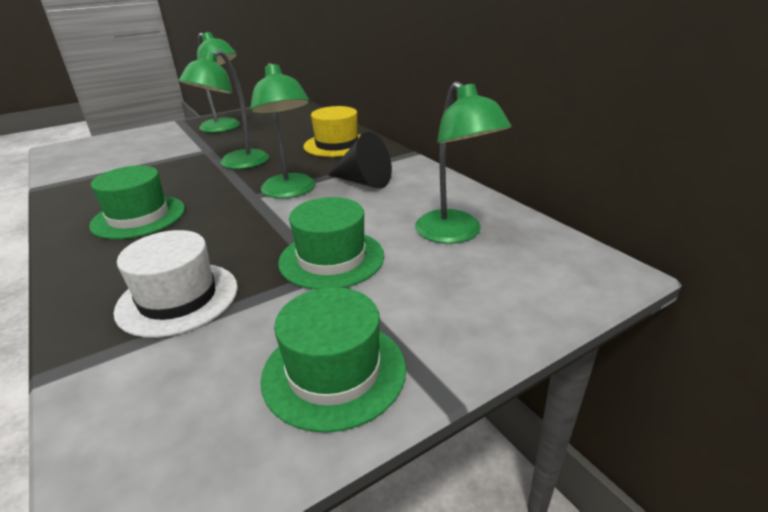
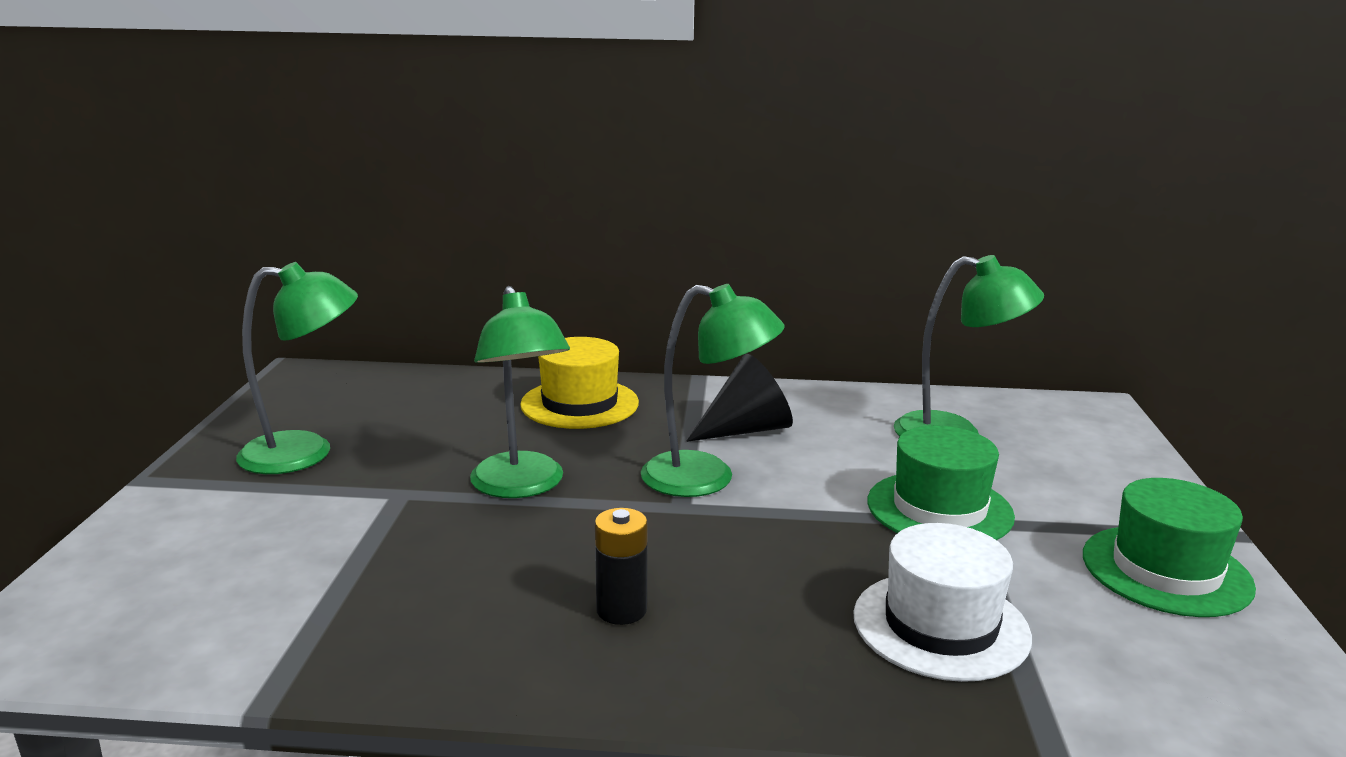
camera: 55 degrees left, 10 degrees down
(138, 217) = (621, 610): green hat -> black battery

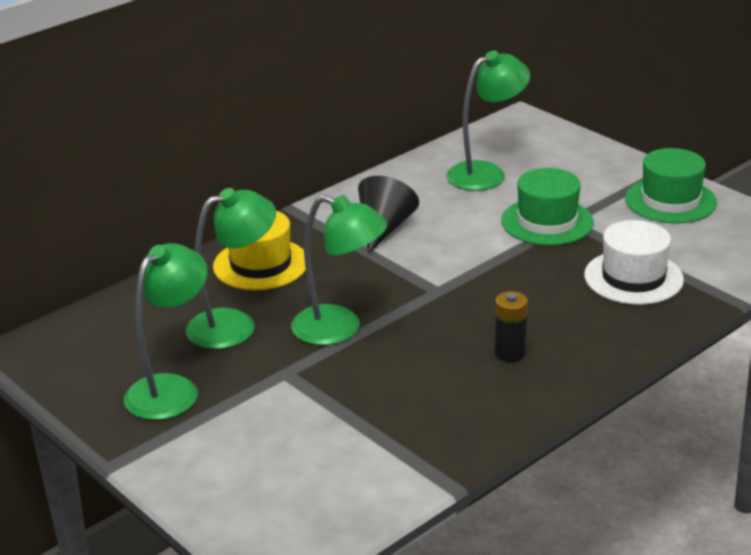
camera: 45 degrees left, 10 degrees up
(706, 478) = (420, 268): green lamp -> green lamp (234, 325)

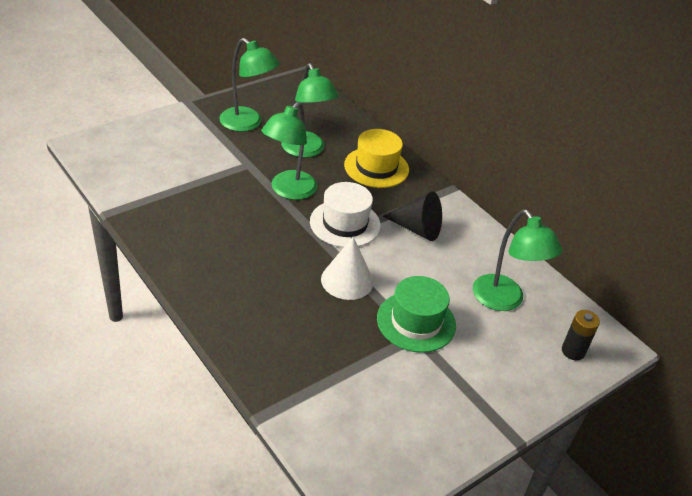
camera: 90 degrees right, 10 degrees up
(502, 268) = (347, 280): none -> white cone
(510, 353) = (235, 262): black battery -> black battery (573, 351)
(633, 277) = (316, 355): white hat -> white hat (345, 223)
(670, 201) = (445, 418): green hat -> none

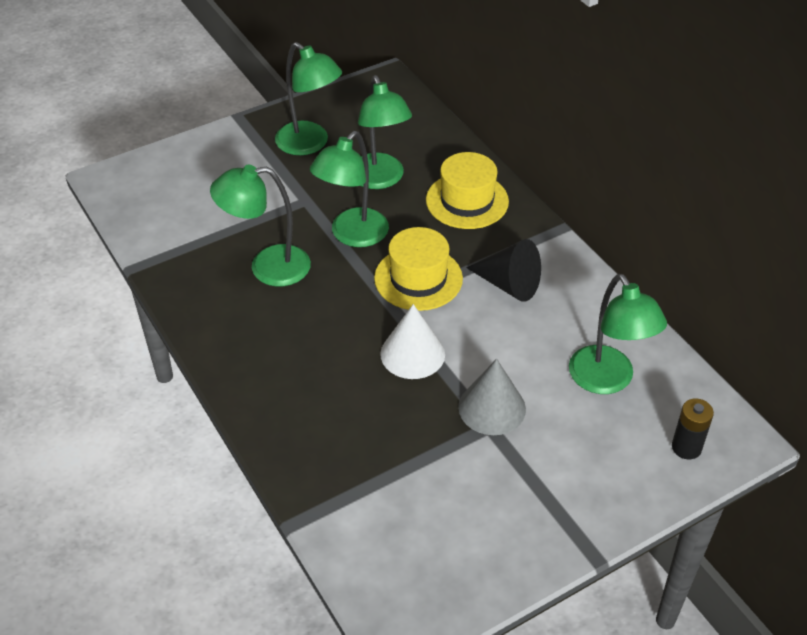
camera: 10 degrees right, 5 degrees up
(221, 213) = (267, 267): none -> green lamp
(345, 223) = (418, 278): white hat -> yellow hat
(416, 322) = (492, 408): green hat -> grey cone

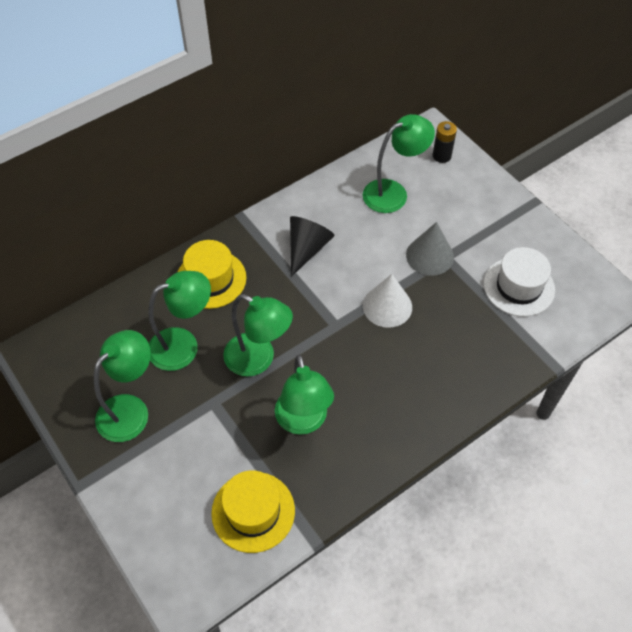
camera: 95 degrees left, 10 degrees up
(418, 278) = (306, 308): yellow hat -> yellow hat (253, 511)
(430, 504) = (519, 286): none -> white hat

